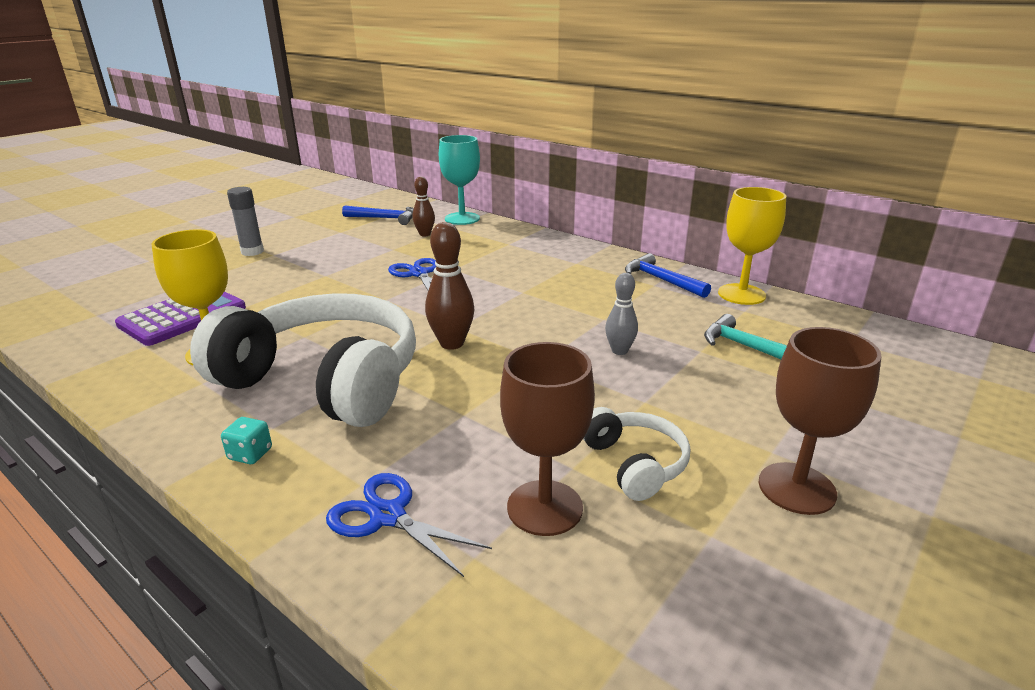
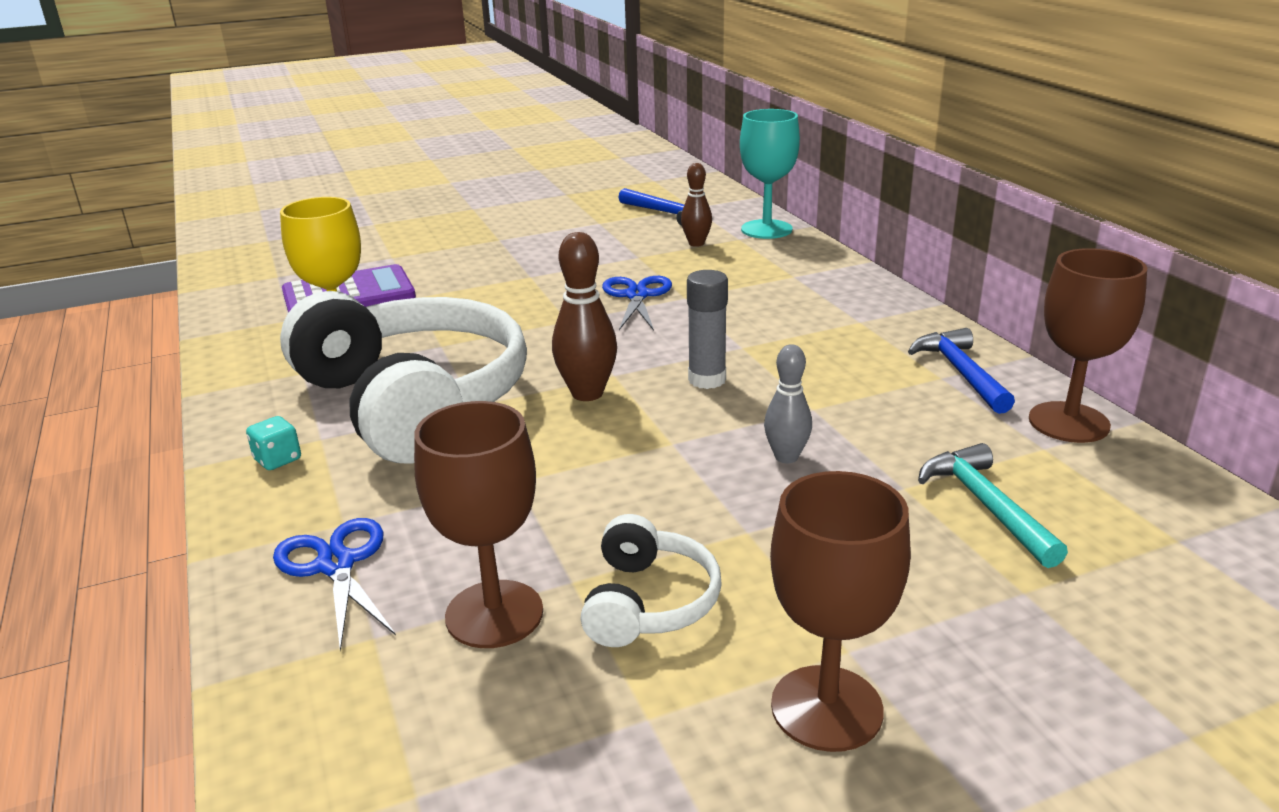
camera: 30 degrees right, 0 degrees up
(252, 252) = (481, 232): grey glue stick -> grey glue stick (707, 379)
(741, 294) = (1068, 422): yellow goblet -> brown goblet

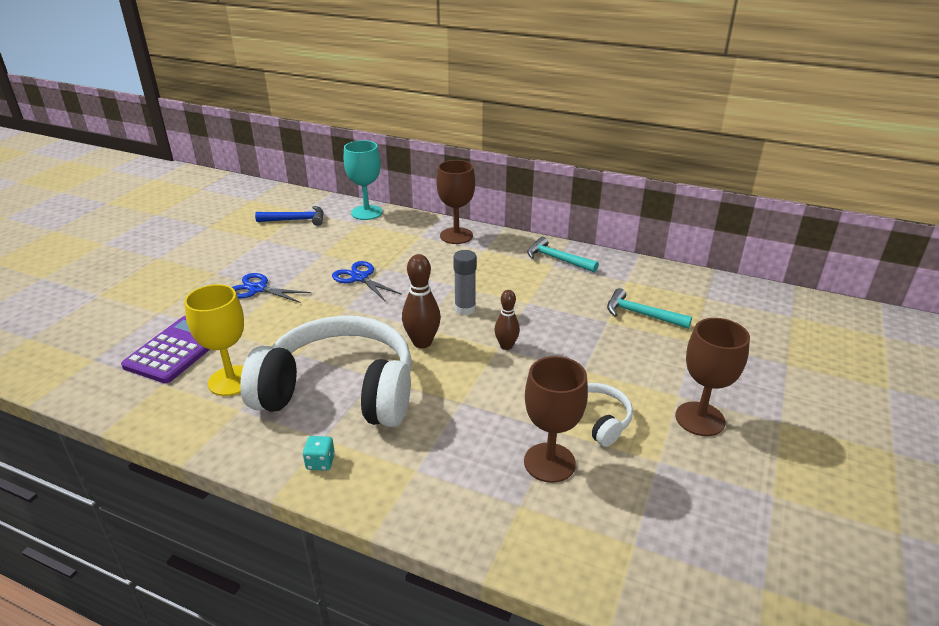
camera: 45 degrees left, 5 degrees up
(336, 564) = (448, 489): blue scissors -> blue scissors (257, 289)
(696, 243) = (342, 234): brown bowling pin -> brown bowling pin (506, 346)
(786, 457) = (550, 330): grey bowling pin -> none
(960, 372) = (557, 259): blue hammer -> turquoise hammer
(1068, 422) = (620, 265): brown goblet -> brown goblet (456, 236)

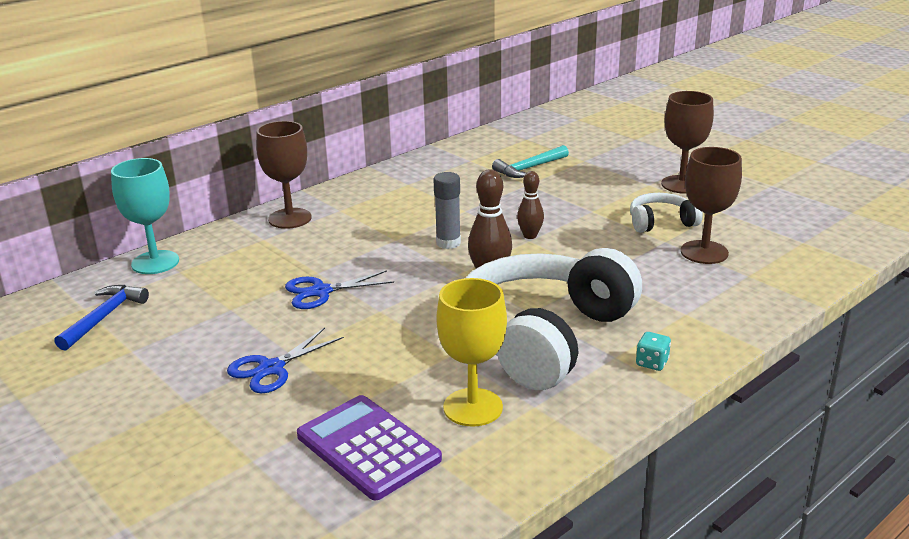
camera: 65 degrees left, 5 degrees down
(557, 259) = (400, 180): turquoise hammer -> none

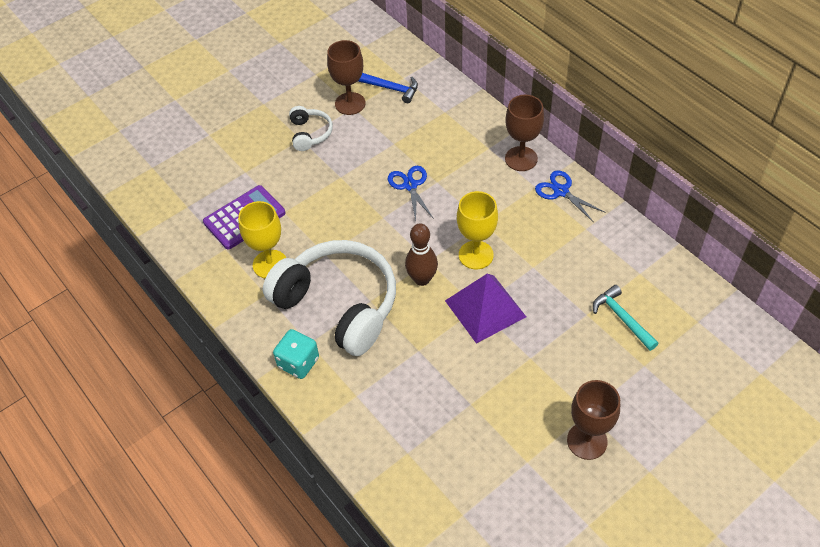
camera: 95 degrees right, 25 degrees up
(155, 262) = (457, 98): turquoise goblet -> none
(271, 368) = (325, 170): blue scissors -> blue scissors (561, 191)
(448, 243) = (476, 255): grey glue stick -> yellow goblet
(530, 236) = (485, 308): brown bowling pin -> purple pyramid
(652, 363) = (298, 362): turquoise dice -> turquoise dice, size x1.79
(661, 222) = (505, 407): white headphones -> white headphones (310, 133)
(704, 252) = (448, 429): brown goblet -> brown goblet (350, 103)

